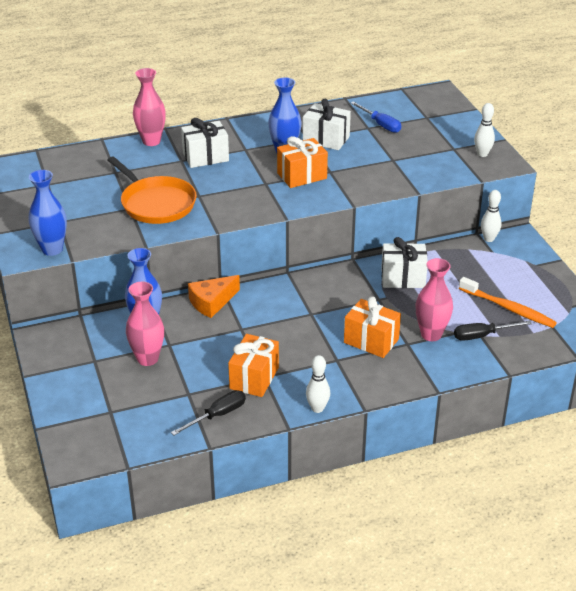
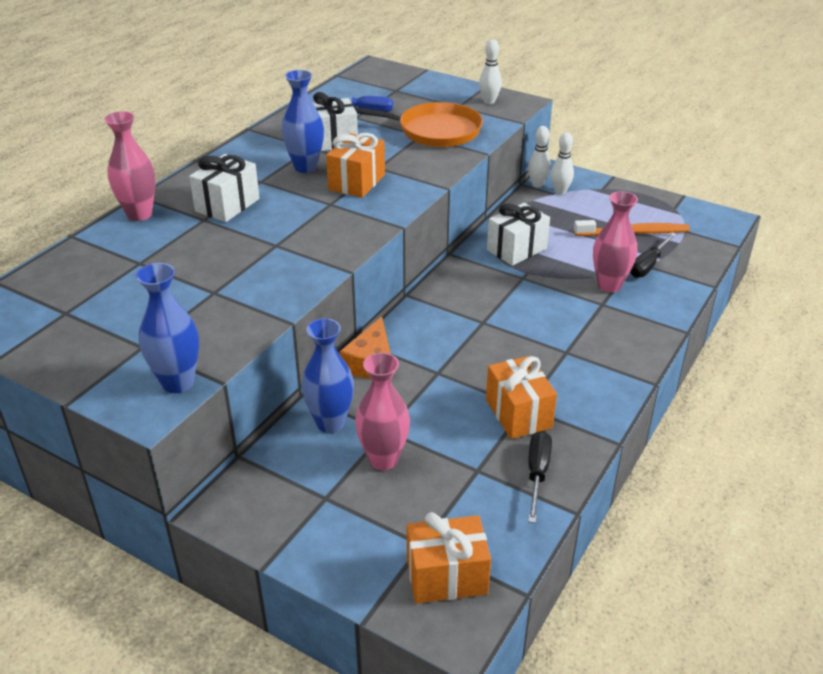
camera: 40 degrees left, 0 degrees up
(156, 203) = (238, 273): orange pan -> orange pan (435, 131)
(317, 408) = (616, 407): white bowling pin -> white bowling pin (560, 191)
(371, 341) = (570, 318): orange gift -> orange gift (446, 576)

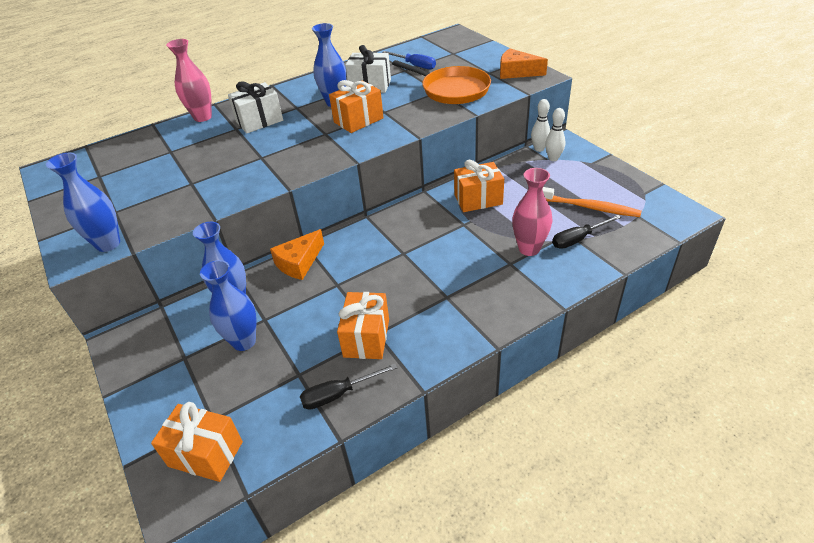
camera: 30 degrees right, 5 degrees up
(383, 459) = (244, 341): pink vase -> blue vase
(489, 101) = (516, 72): white bowling pin -> orange cheese
(516, 249) = (478, 199): white gift -> orange gift
(537, 474) = (338, 394): black screwdriver -> black screwdriver turned 150 degrees counterclockwise

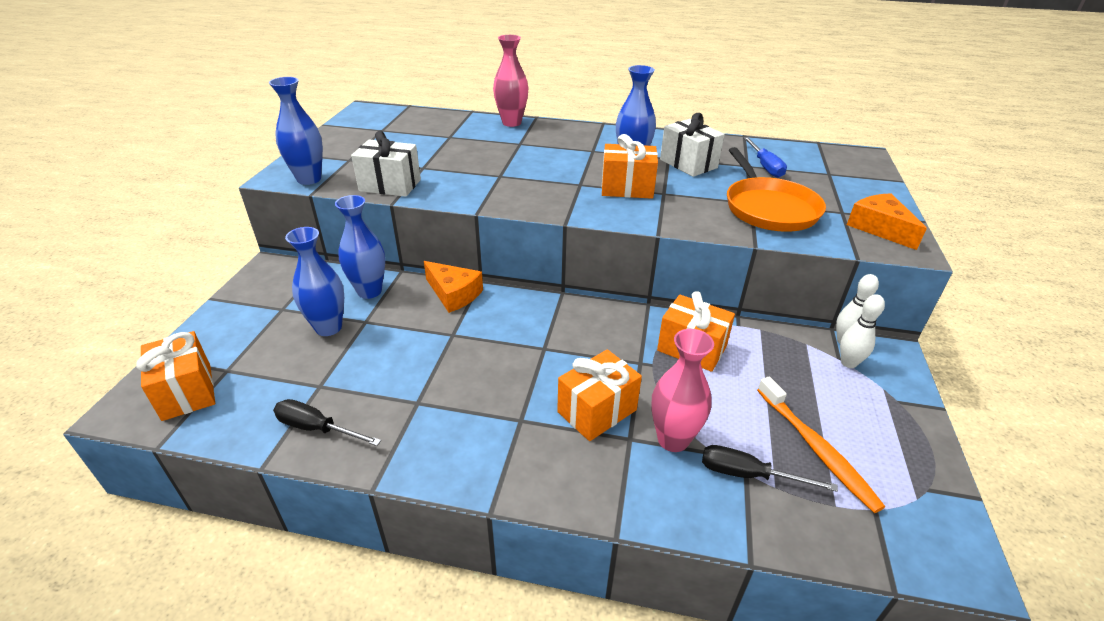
camera: 40 degrees right, 5 degrees down
(259, 121) = (546, 146): white gift -> white gift (390, 185)
(299, 262) = (453, 294): orange cheese -> orange cheese turned 135 degrees counterclockwise
(366, 338) = (405, 399): orange gift -> orange gift (597, 411)

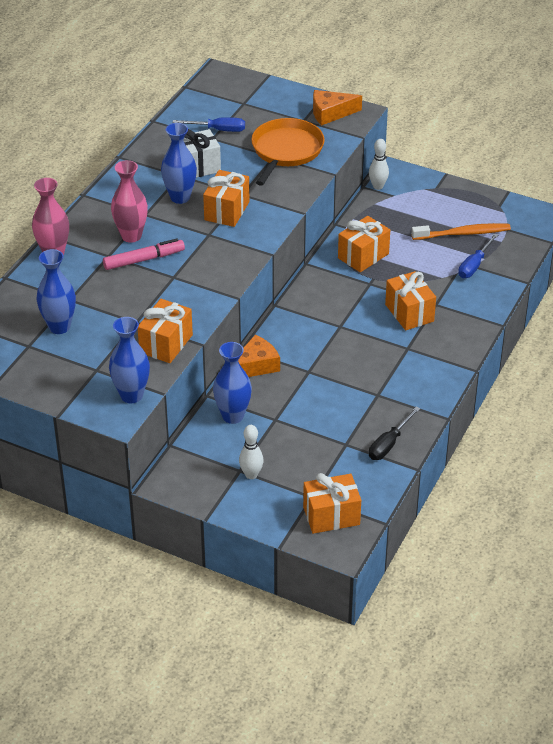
camera: 75 degrees left, 5 degrees up
(328, 328) = (277, 440): blue vase -> blue vase (59, 327)
(390, 185) = (166, 344): white gift -> orange gift
(521, 159) = (144, 259): none -> pink marker
(673, 439) = (441, 287): pink vase -> pink vase (131, 236)
(748, 474) = (474, 265): black screwdriver -> blue screwdriver
(769, 208) = (286, 151): orange pan -> orange pan turned 75 degrees counterclockwise
(848, 363) = (398, 193): white bowling pin -> white bowling pin (251, 475)

